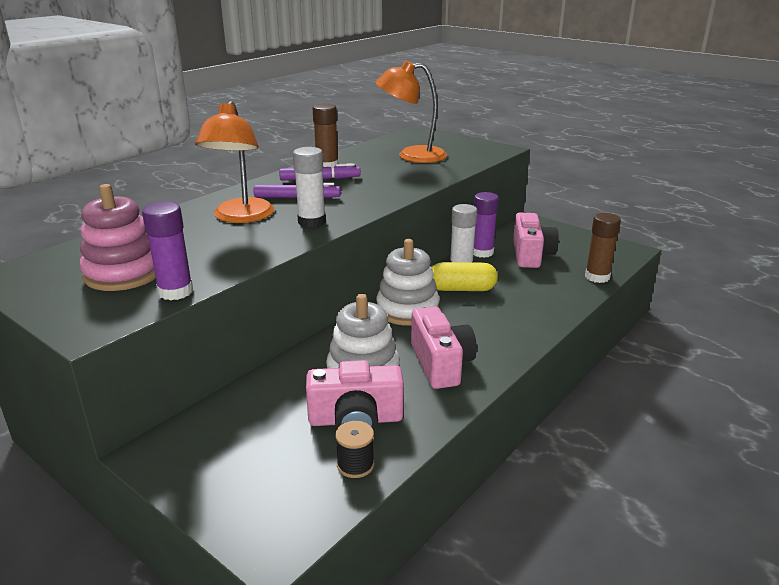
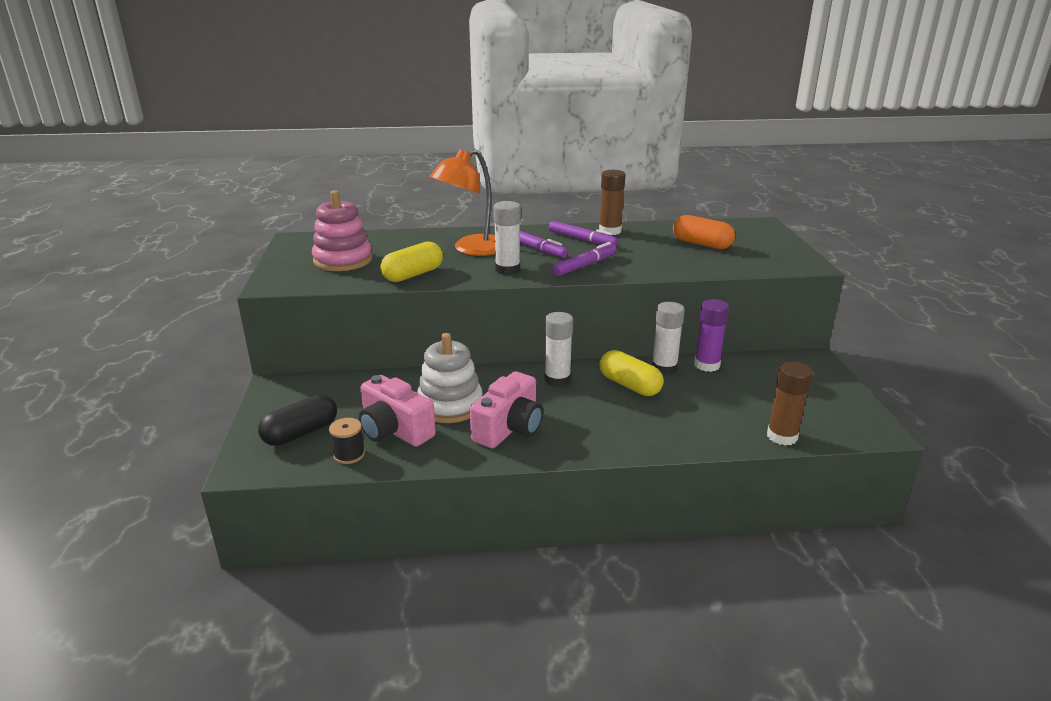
camera: 45 degrees right, 0 degrees up
(175, 292) = (344, 282): purple glue stick -> none
(234, 257) = (413, 275): none -> yellow capsule
(271, 478) = (301, 433): none -> black capsule
(365, 197) = (584, 265): none -> purple marker
(407, 309) = (557, 379): white stacking toy -> white glue stick
(411, 156) = (701, 244): orange lamp -> orange capsule
(531, 255) = (752, 387): pink camera -> none

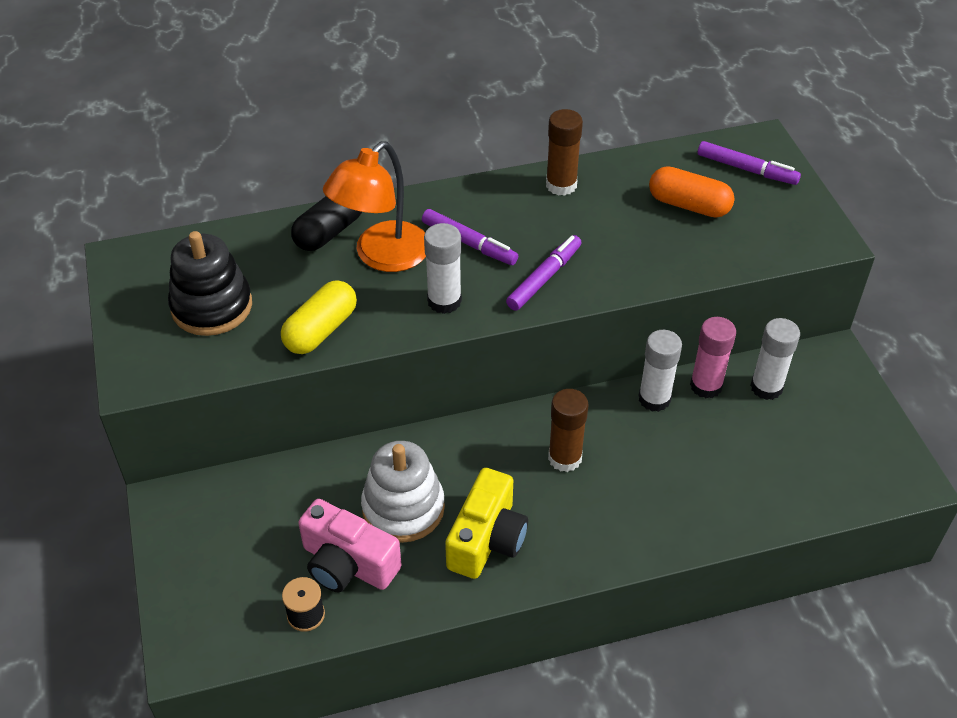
camera: 10 degrees left, 20 degrees up
(301, 433) = (232, 586): black capsule -> black capsule (329, 231)
(343, 260) = (212, 306): pink stacking toy -> black stacking toy
(509, 428) = (487, 539): pink camera -> yellow camera
(557, 379) = (526, 440): white glue stick -> white glue stick (766, 387)
(582, 239) = (527, 212): purple marker -> purple marker (746, 169)
(629, 385) = (617, 439): yellow capsule -> none
(707, 365) = (706, 386): purple glue stick -> pink glue stick
(782, 436) = (806, 506): brown glue stick -> brown glue stick (565, 458)

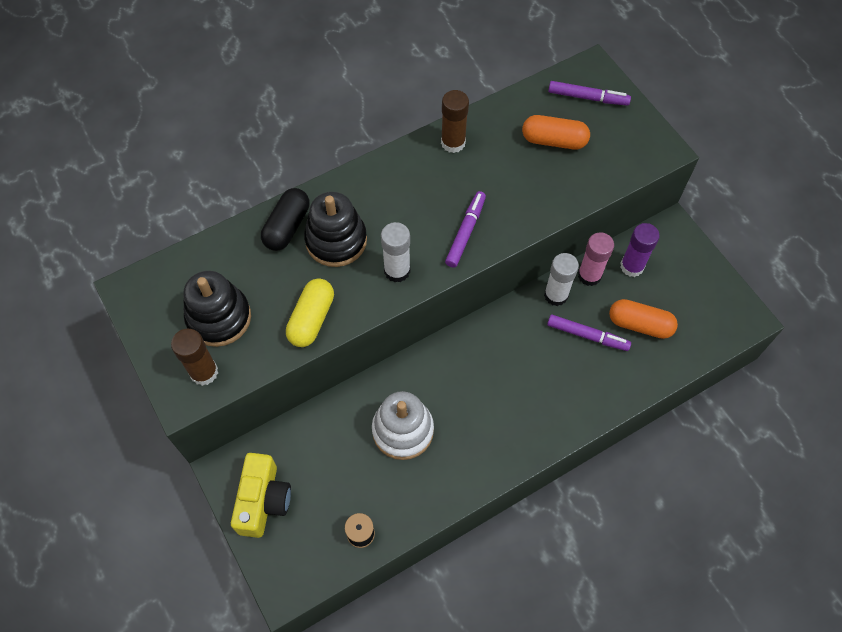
camera: 15 degrees left, 15 degrees up
(348, 564) = (377, 486): pink camera -> none
(382, 256) = (336, 240): orange lamp -> black stacking toy
(469, 243) = (399, 213): purple marker -> purple marker (587, 335)
(487, 539) = (470, 440): yellow camera -> yellow camera (263, 500)
(565, 458) = (506, 360): brown glue stick -> brown glue stick (204, 372)
(757, 455) = (639, 325): none -> orange capsule
(766, 387) = (632, 266): white glue stick -> purple glue stick

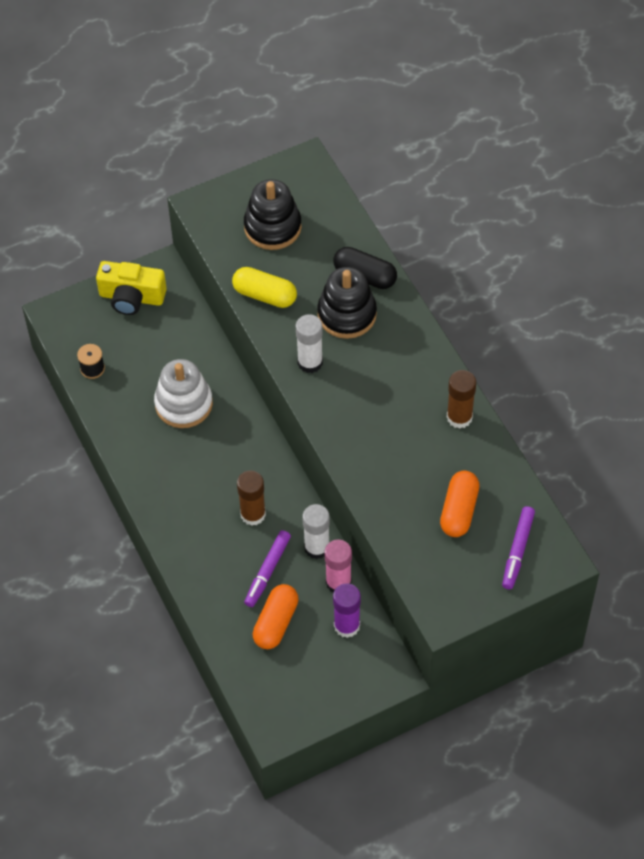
camera: 95 degrees right, 5 degrees down
(204, 372) = (221, 218): brown glue stick -> brown glue stick (253, 514)
(465, 232) = (349, 421): purple marker -> none

